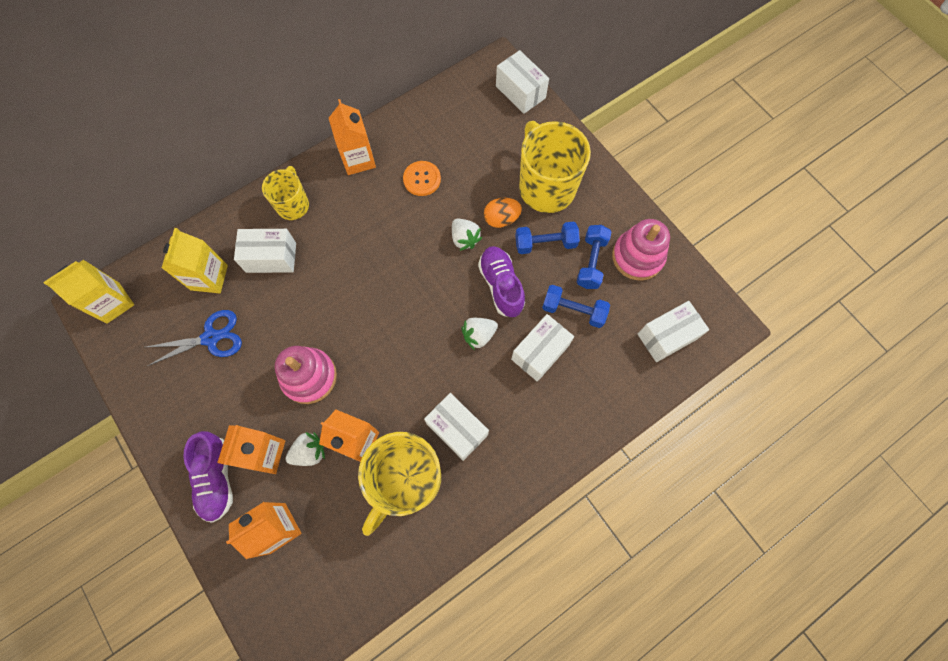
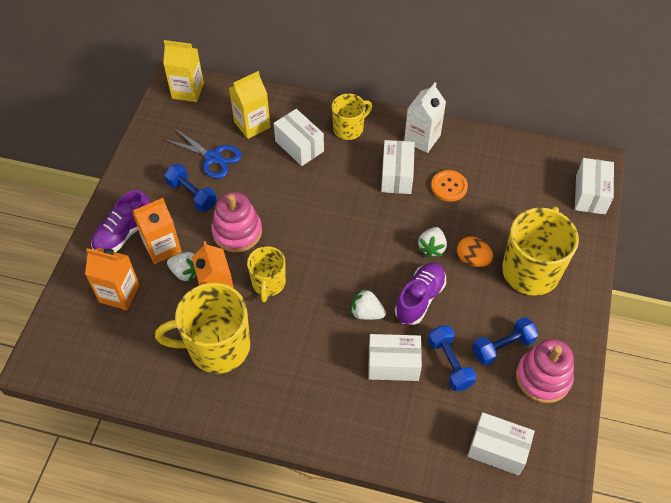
camera: 50 degrees right, 15 degrees down
(358, 159) = (422, 138): orange carton -> white carton
(384, 390) = (268, 283): none -> yellow mug
(457, 429) = (282, 352): white box -> white box (396, 175)
(545, 243) = (484, 303): blue dumbbell -> blue dumbbell (192, 194)

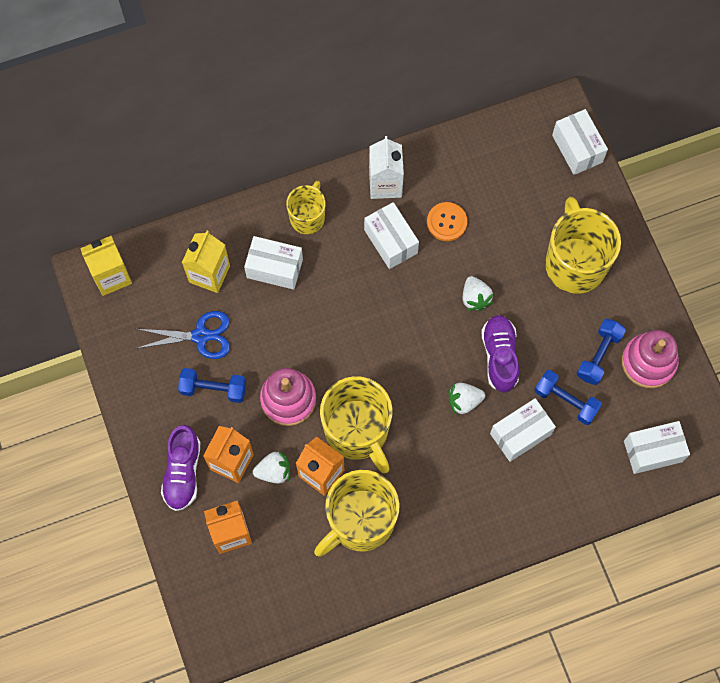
camera: 35 degrees left, 15 degrees up
(268, 283) = (357, 431): yellow mug -> yellow mug, size x1.73
(472, 259) = (518, 286): orange egg -> none

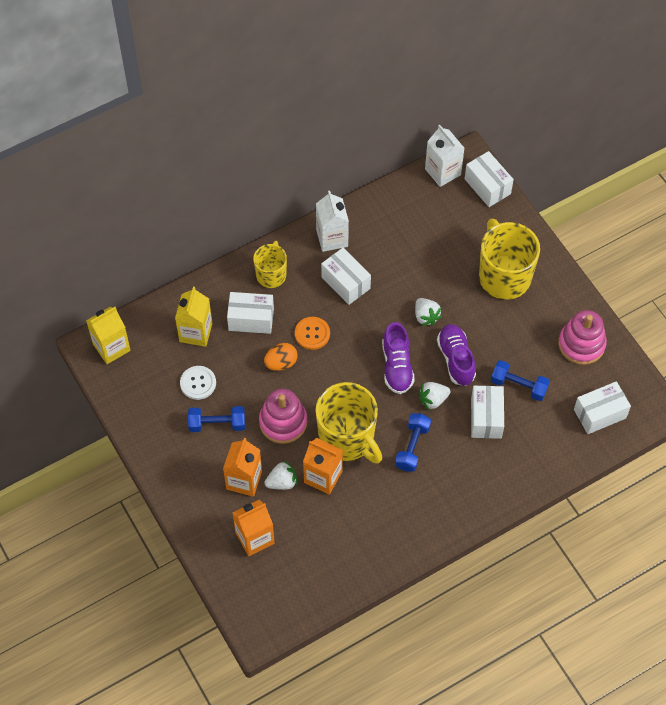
camera: 10 degrees left, 10 degrees down
(183, 472) = (203, 496): purple shoe -> purple shoe (397, 366)
(201, 336) = (198, 383): blue scissors -> white button
(299, 327) = (281, 363): none -> orange egg
(360, 521) = (364, 510): yellow mug -> none
(446, 222) = (390, 260): orange button -> orange button (312, 334)
(520, 434) = (486, 418): white box -> white box turned 45 degrees counterclockwise
(528, 122) = (442, 172): none -> white carton
(598, 355) = (539, 345): blue dumbbell -> blue dumbbell (412, 447)

